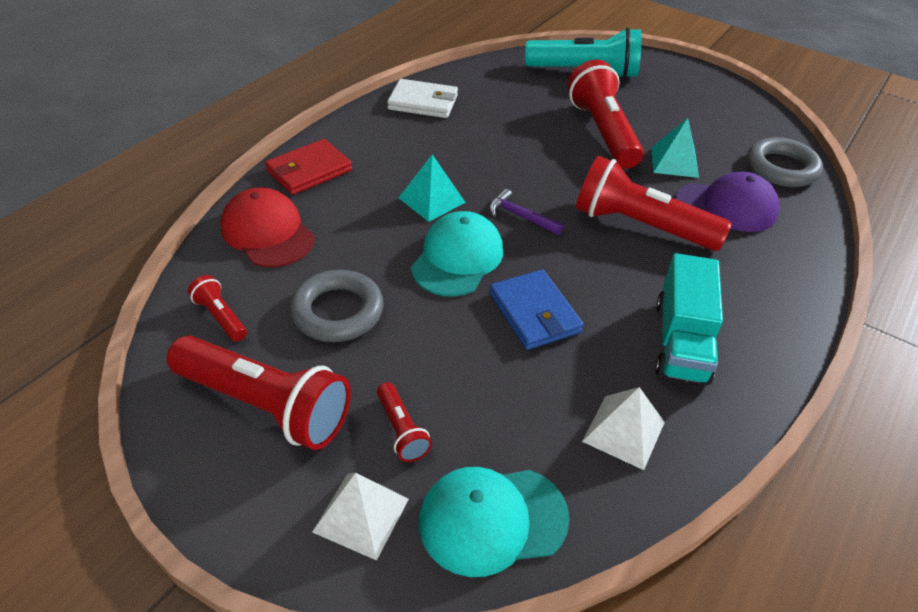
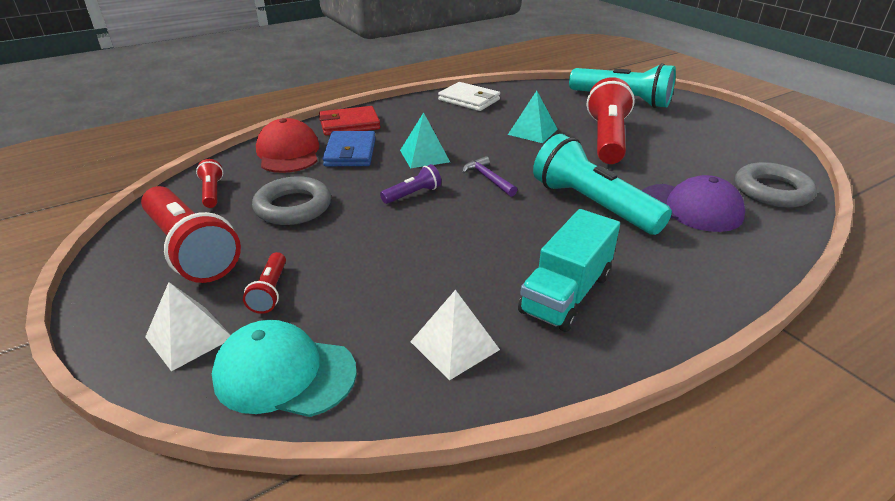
camera: 25 degrees right, 10 degrees down
(457, 258) = (413, 194): turquoise cap -> purple flashlight
(534, 313) = (445, 242): blue wallet -> blue wallet (350, 152)
(641, 225) = (592, 205): red flashlight -> turquoise flashlight
(674, 162) = (661, 168): turquoise pyramid -> turquoise pyramid (532, 132)

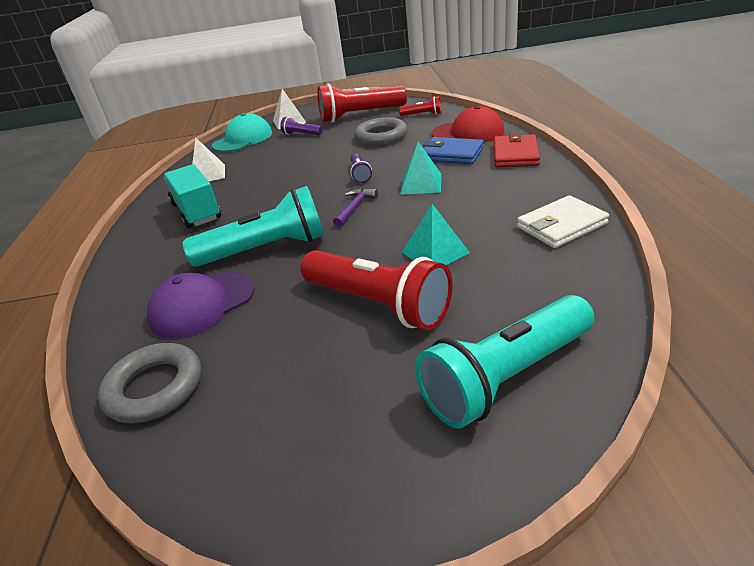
camera: 120 degrees right, 0 degrees up
(270, 291) = (301, 134): red flashlight -> purple flashlight
(488, 179) = (355, 208): purple hammer -> purple hammer turned 60 degrees counterclockwise

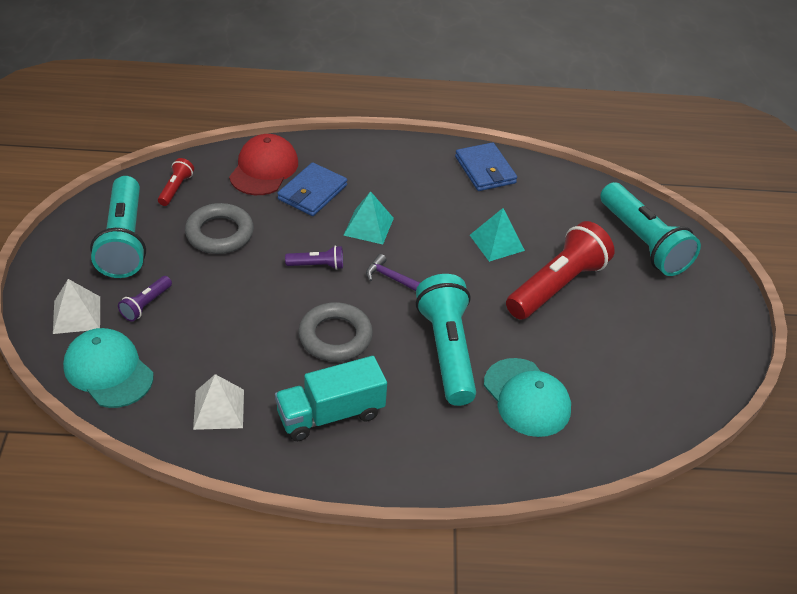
camera: 90 degrees left, 10 degrees up
(154, 388) = (628, 422): grey ring -> grey ring (335, 337)
(202, 304) = (527, 398): purple cap -> turquoise cap
(360, 115) = (124, 241): red flashlight -> turquoise flashlight
(515, 154) = (343, 155): red wallet -> none
(561, 225) = (485, 170): white wallet -> blue wallet

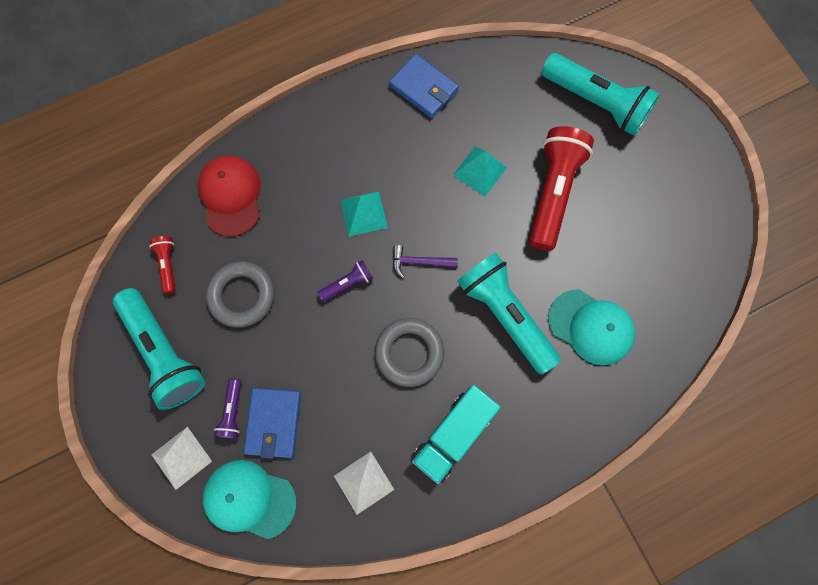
camera: 25 degrees left, 30 degrees up
(312, 192) = (291, 200): blue wallet -> blue wallet (274, 422)

